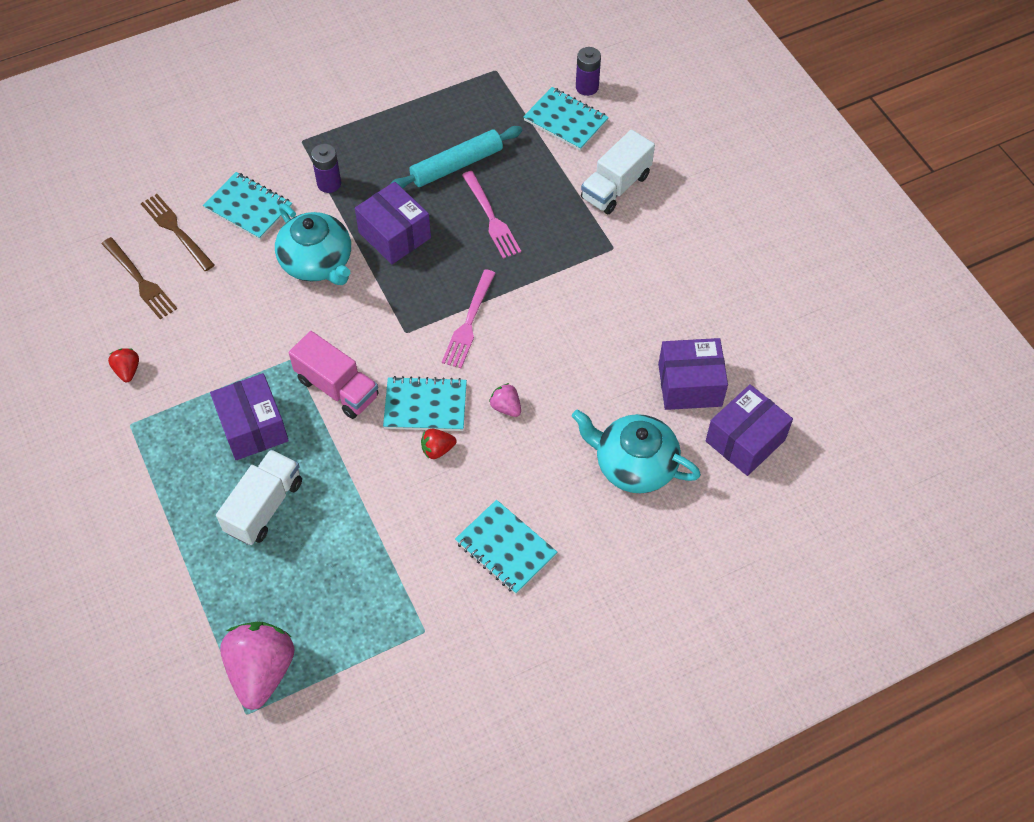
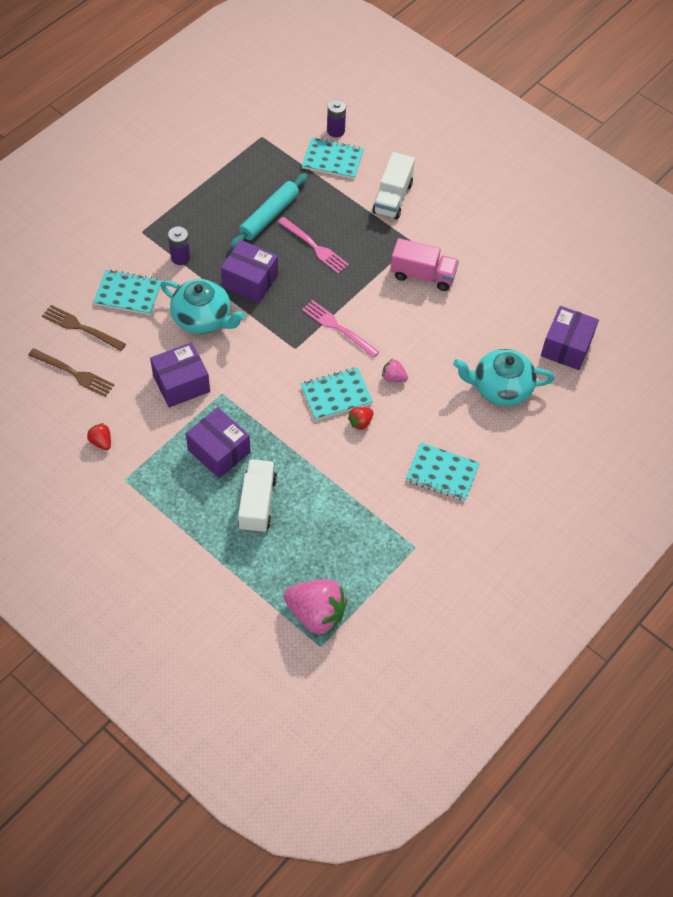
camera: 25 degrees left, 0 degrees up
(262, 671) = (316, 614): pink strawberry -> pink strawberry turned 135 degrees clockwise
(337, 388) = (266, 403): pink truck -> pink truck (422, 275)
(469, 323) = (337, 327): pink fork -> pink fork turned 135 degrees clockwise
(690, 385) = (512, 321): purple box -> purple box (181, 384)

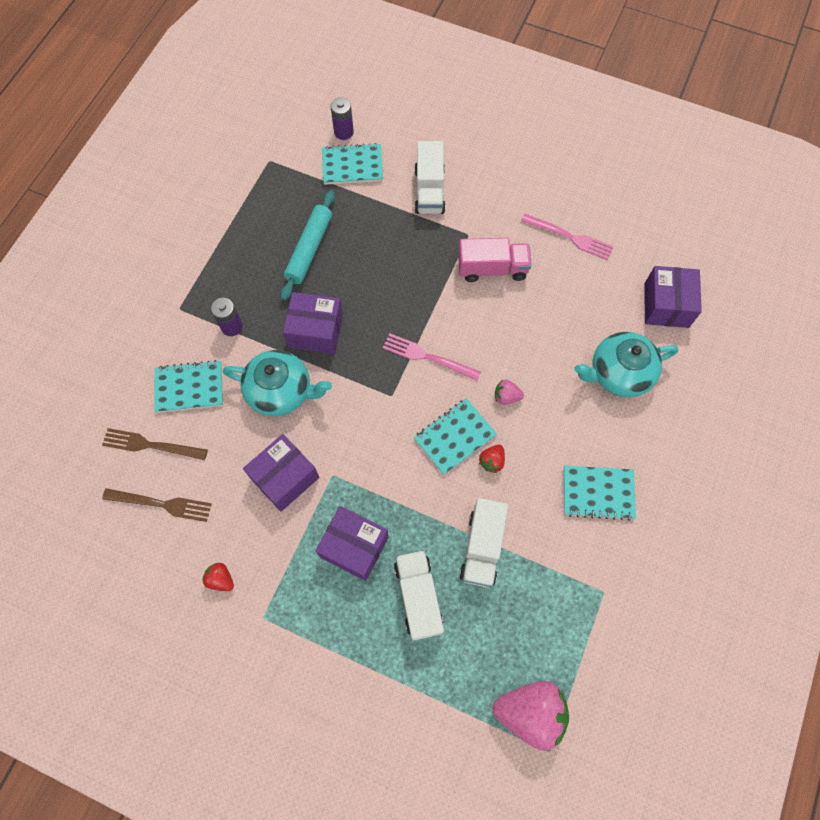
camera: 15 degrees left, 10 degrees up
(315, 247) = (370, 271): pink fork -> pink fork (571, 237)
(325, 483) = (482, 547): none -> white truck

